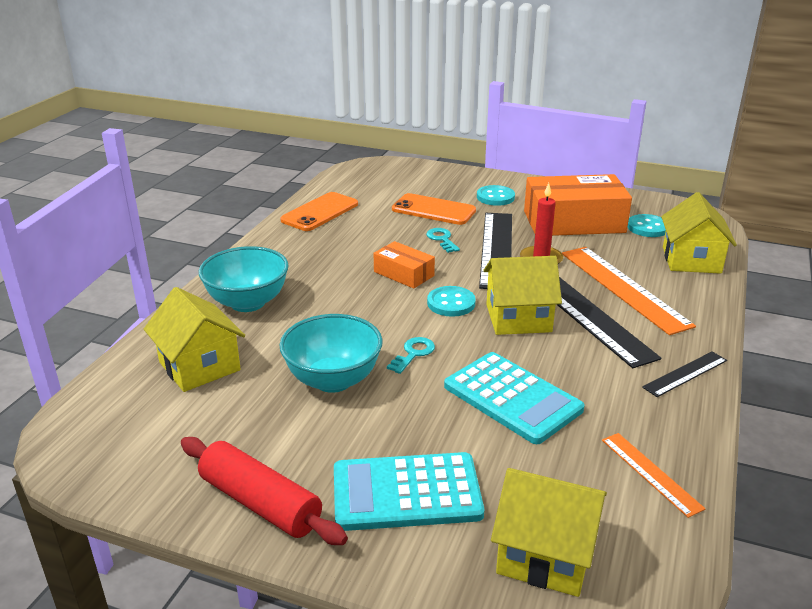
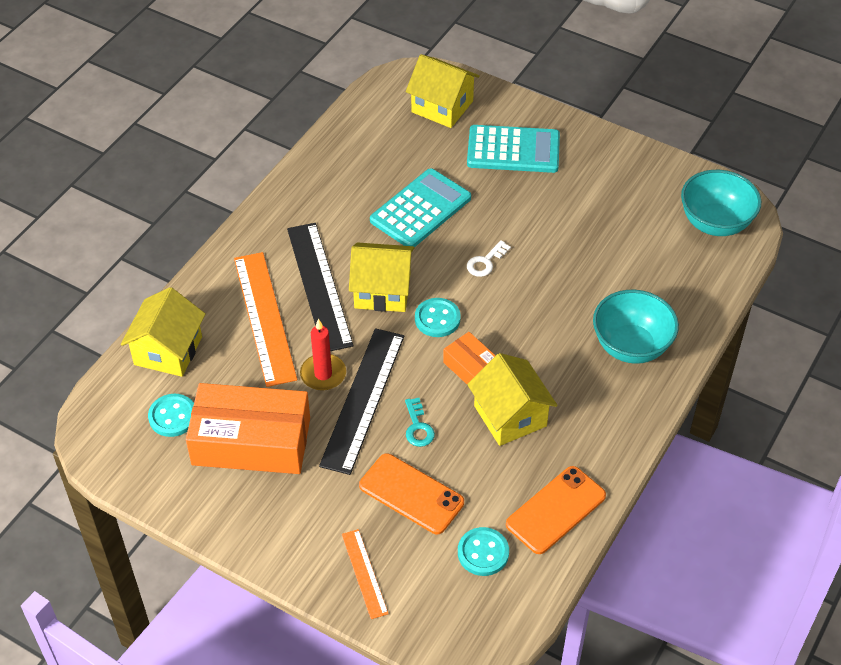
camera: 170 degrees left, 20 degrees up
(199, 366) = (663, 272): yellow house -> yellow house (510, 416)
(260, 503) = (605, 155): red rolling pin -> none
(333, 380) = (554, 243): turquoise bowl -> turquoise bowl (715, 223)
(413, 353) = (485, 262): turquoise key -> white key
(495, 197) = (322, 515): turquoise button -> turquoise button (483, 553)
(512, 398) = (420, 209): turquoise calculator -> turquoise calculator turned 75 degrees clockwise
(651, 473) = (354, 143): orange ruler -> orange ruler (364, 573)
(685, 374) = (277, 213): black ruler -> none

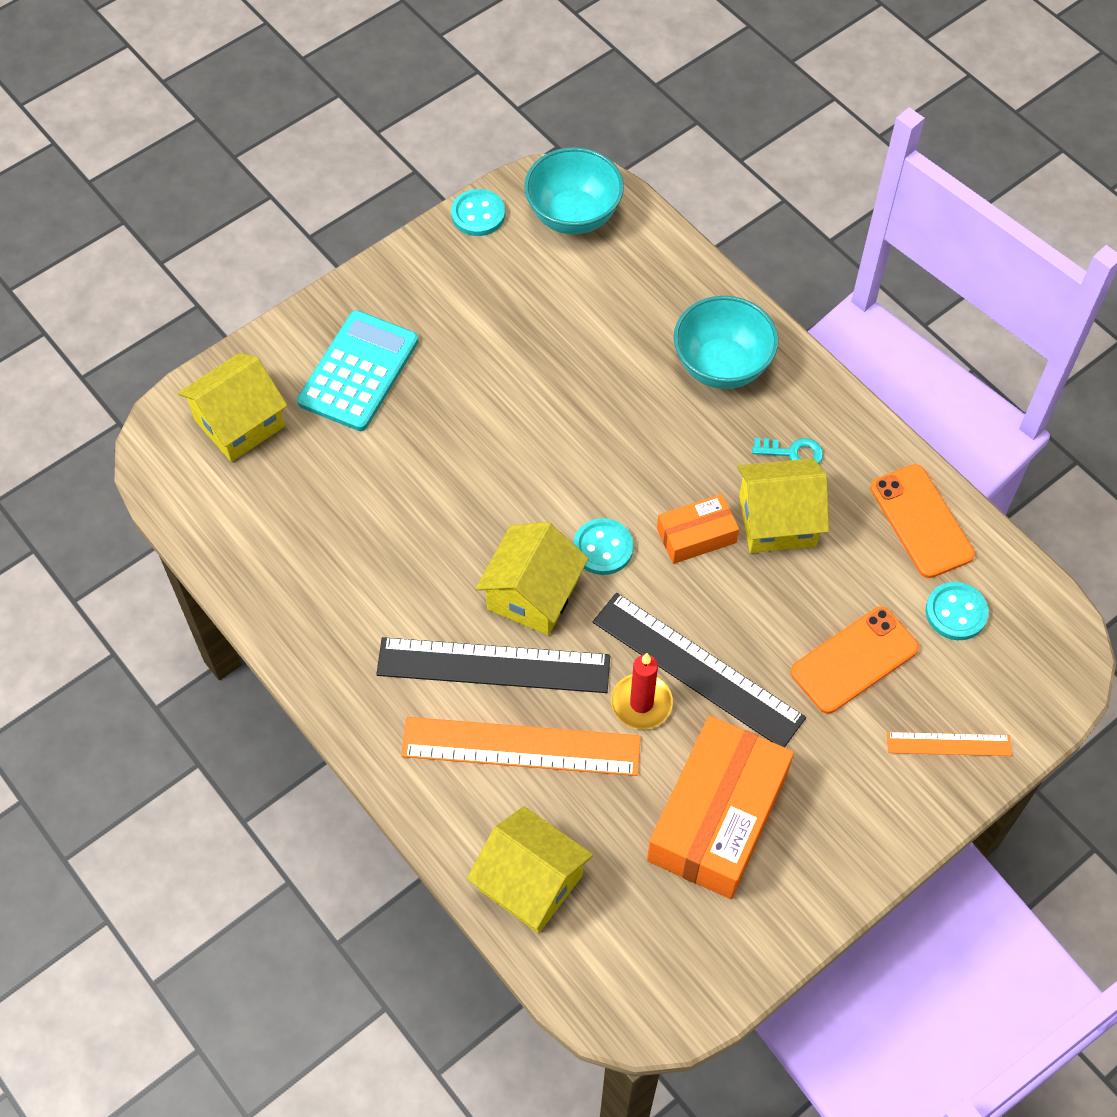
camera: 70 degrees left, 10 degrees up
(173, 416) = (644, 903): turquoise button -> turquoise button (478, 214)
(418, 427) = (760, 622): turquoise key -> turquoise key (793, 452)
(420, 209) = (413, 508): turquoise calculator -> none
(485, 262) = (533, 466): white key -> none

